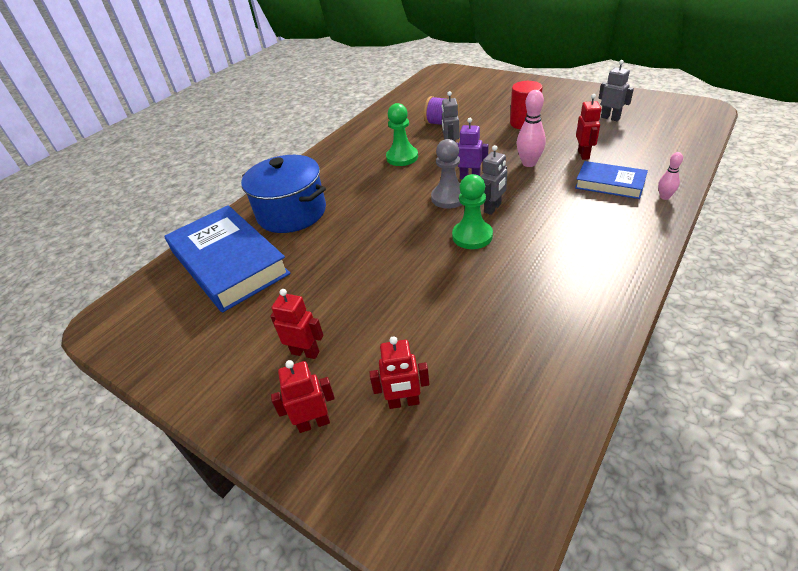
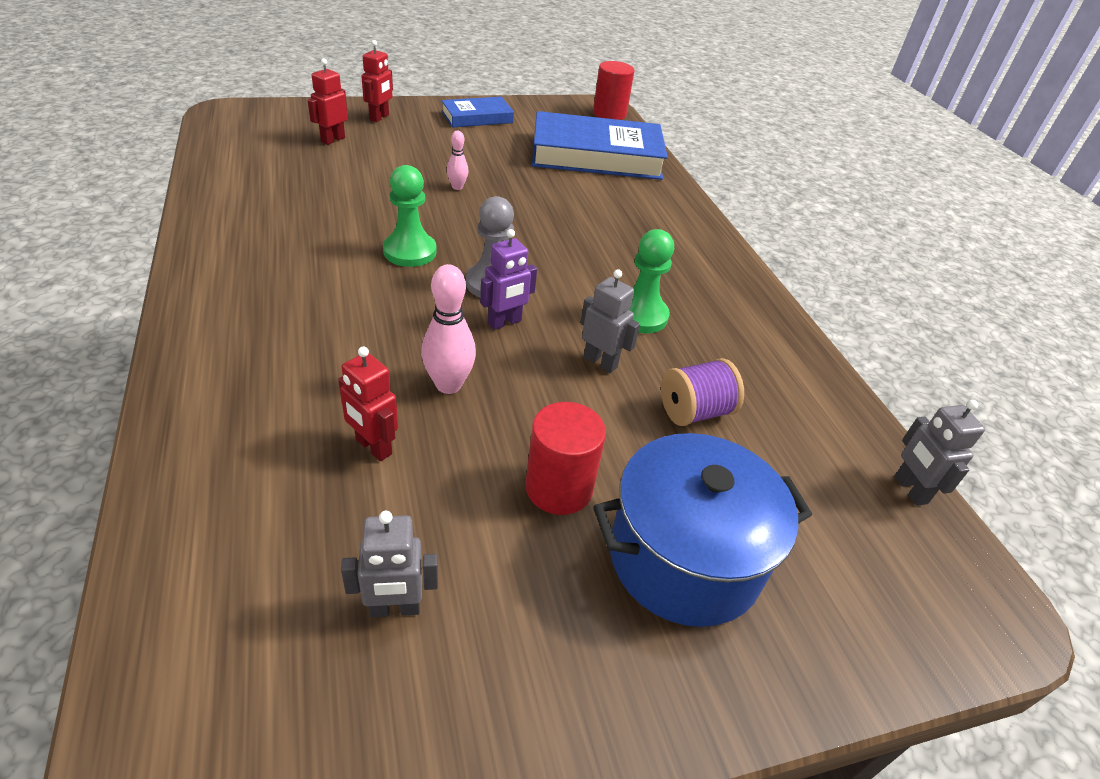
camera: 120 degrees right, 0 degrees up
(120, 308) = (609, 113): none -> red cylinder
(292, 213) = (630, 205): blue pot -> blue pot (684, 558)
(305, 352) = (436, 137): red robot -> none
(493, 208) = (423, 291): grey robot -> grey robot (910, 490)
(610, 184) = (288, 397): blue book -> blue book (477, 117)
(664, 197) = (185, 407): pink bowling pin -> pink bowling pin (457, 187)

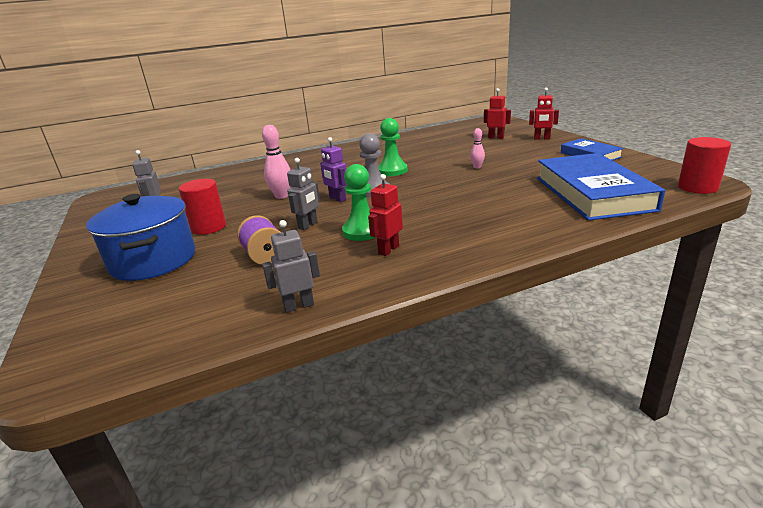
camera: 90 degrees right, 15 degrees down
(373, 447) = (240, 191): red robot -> red robot (388, 250)
(910, 490) = (176, 345): grey robot -> grey robot (299, 306)

